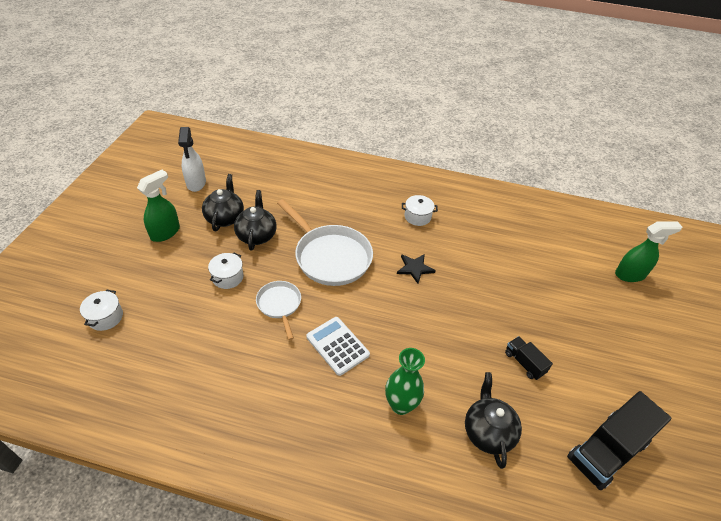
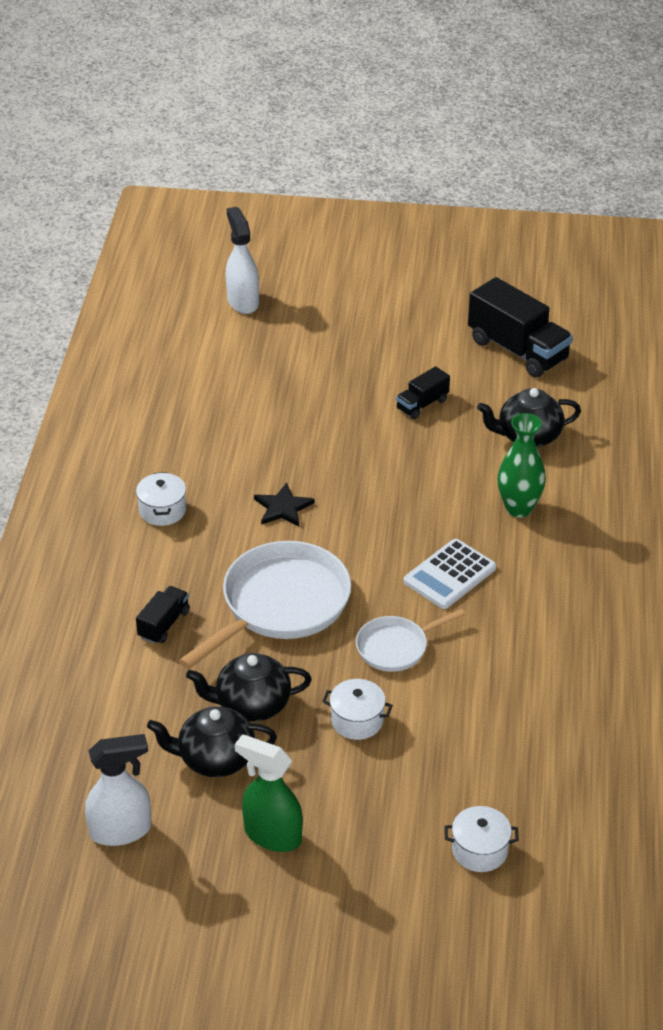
camera: 95 degrees left, 5 degrees down
(327, 209) = (164, 624): none -> black truck
(630, 274) = (243, 301): green spray bottle -> white spray bottle

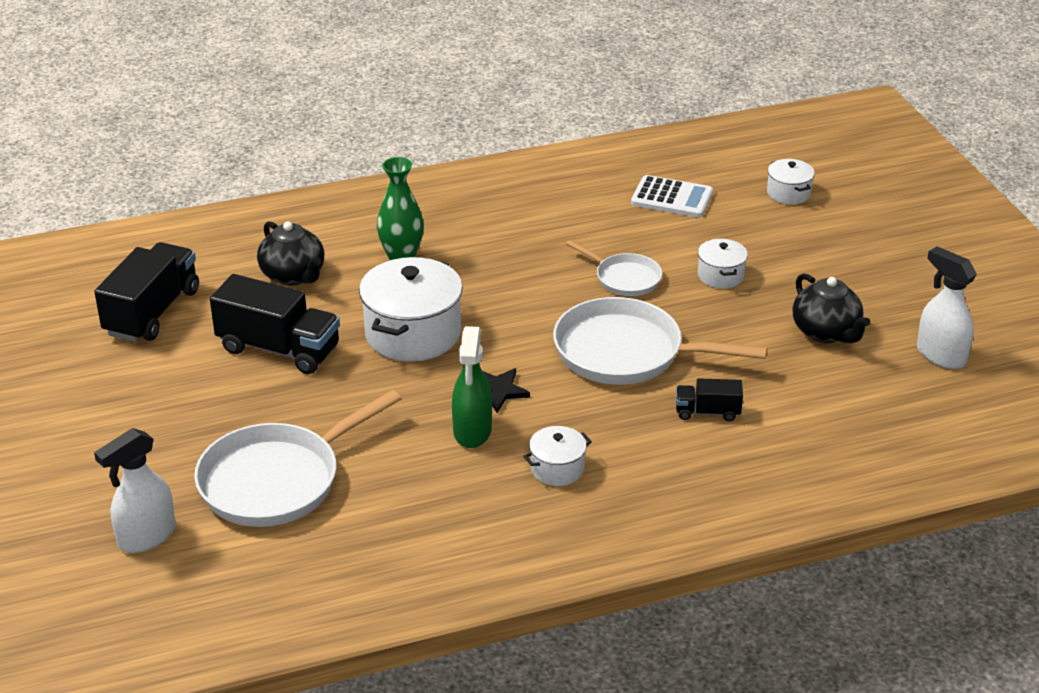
camera: 115 degrees left, 5 degrees down
(251, 705) = (754, 332): black teapot -> none
(258, 369) = (277, 480): none -> white pan
(272, 835) = (868, 283): green spray bottle -> green spray bottle (472, 431)
(395, 483) = (413, 333): none -> white pot
(422, 404) = (278, 349): black truck -> black truck, size x1.95
(450, 575) = (516, 273): white calculator -> white calculator (672, 198)

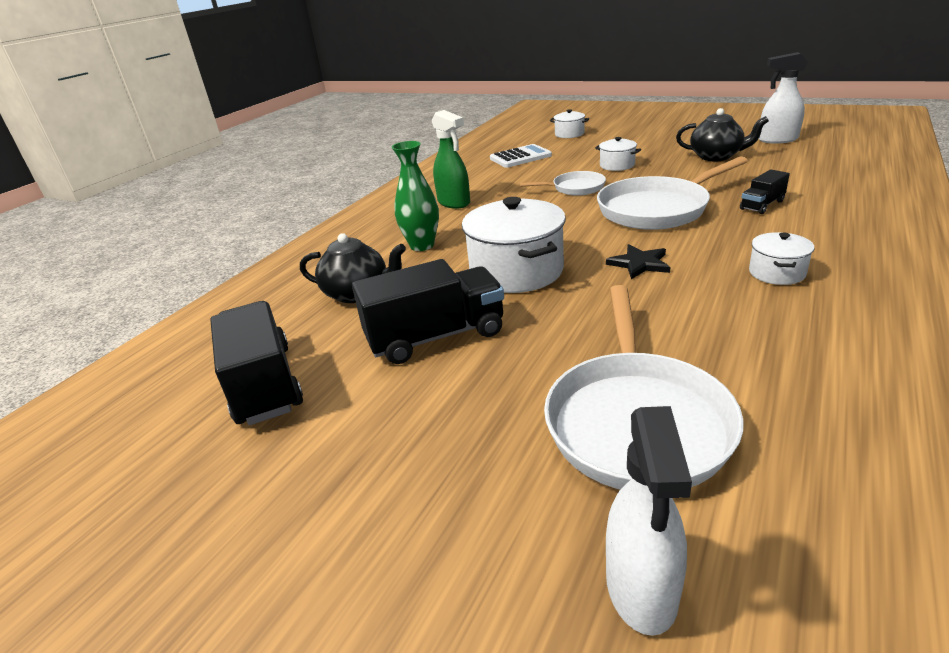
camera: 40 degrees left, 5 degrees down
(472, 431) = (682, 290): green spray bottle -> green spray bottle (454, 203)

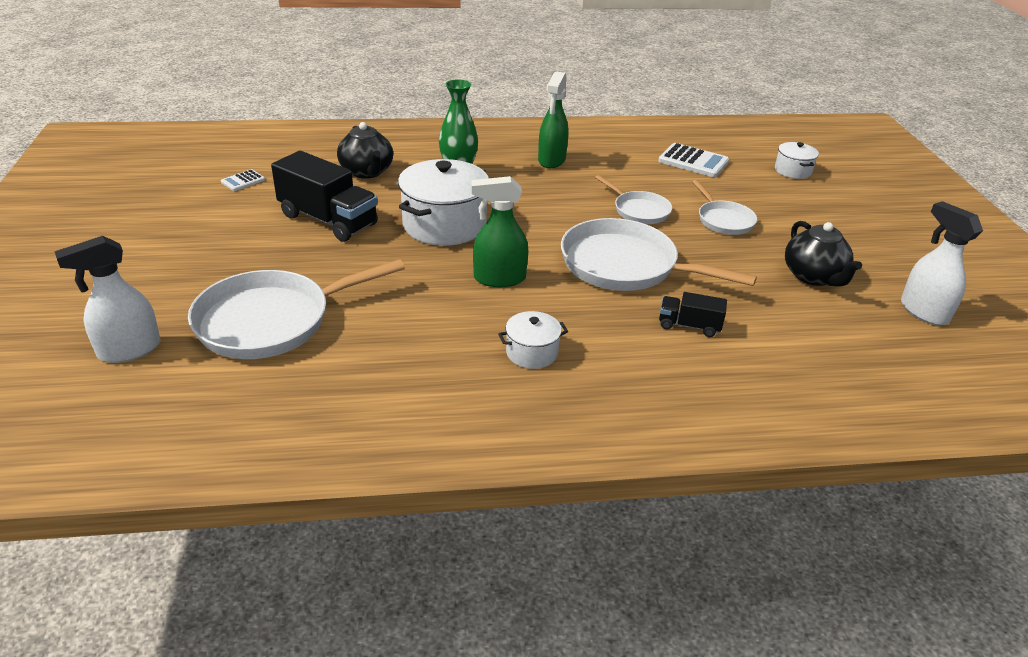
camera: 50 degrees right, 5 degrees up
(264, 384) = (243, 181): black truck -> white calculator
(617, 165) = (723, 220): white pot -> white pan
(639, 263) = (499, 279): black star -> green spray bottle

